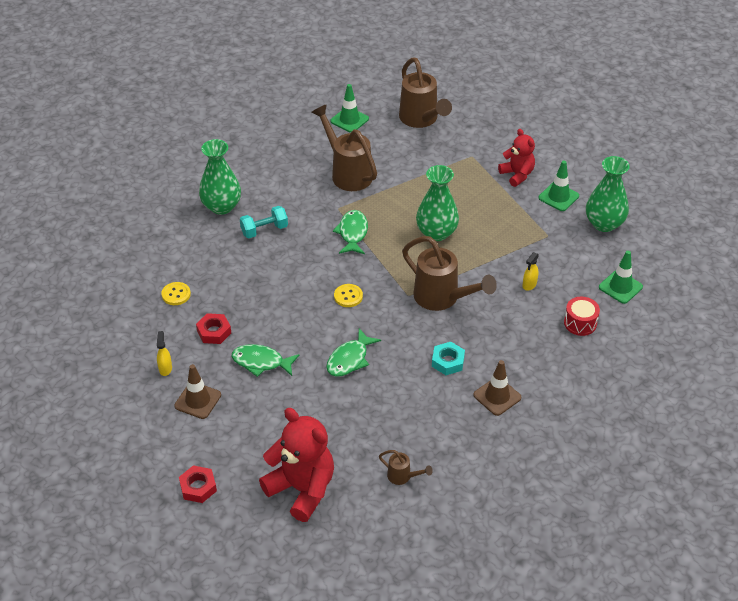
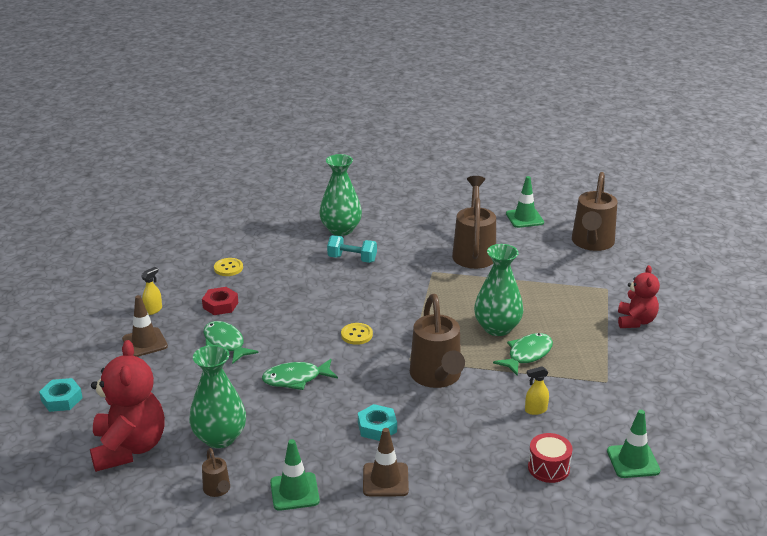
camera: 40 degrees right, 15 degrees down
(198, 487) = (61, 399): red nut -> turquoise nut
(352, 233) = (421, 294): green fish -> green fish (527, 355)
(558, 197) = (658, 357): green traffic cone -> green traffic cone (294, 492)
(604, 223) = (682, 400): green vase -> green vase (220, 438)

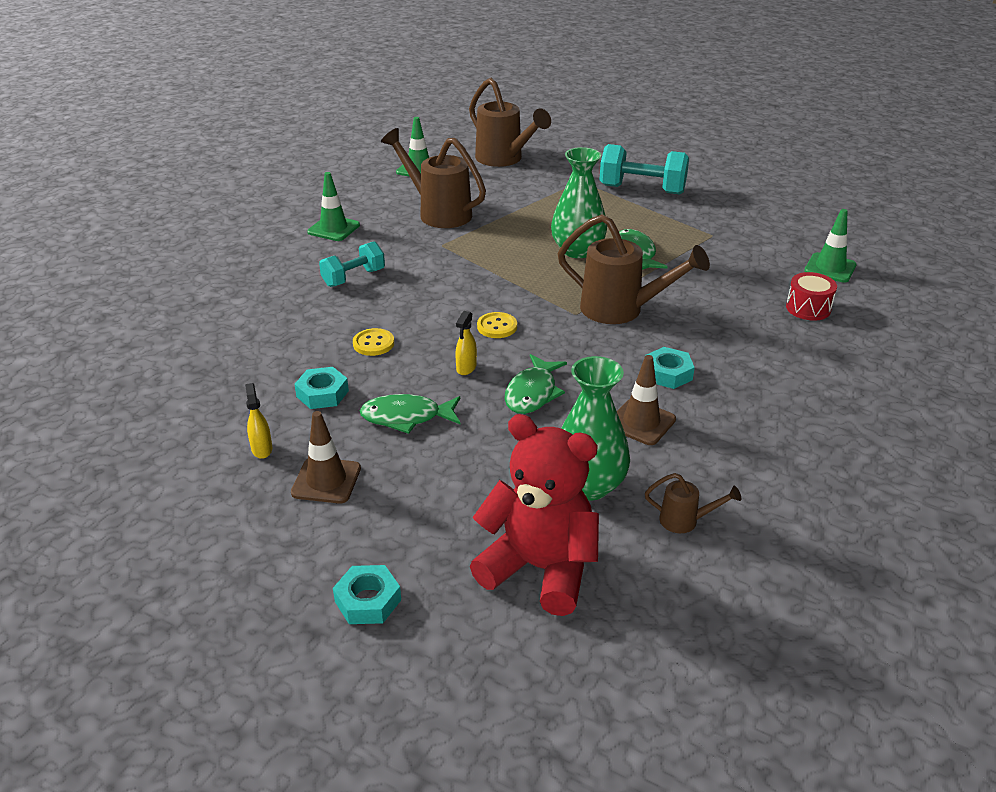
camera: 55 degrees left, 5 degrees up
(220, 305) = (322, 394): red nut -> turquoise nut
(228, 268) = (251, 361): yellow button -> yellow button (373, 343)
(294, 492) = (731, 465): green traffic cone -> green traffic cone (333, 229)
(341, 229) = (286, 263): green vase -> none
(385, 480) = (757, 400): brown traffic cone -> brown traffic cone (641, 422)
(535, 410) = (721, 282): yellow spray bottle -> yellow spray bottle (466, 368)
(635, 321) = (642, 189): red teddy bear -> turquoise dumbbell

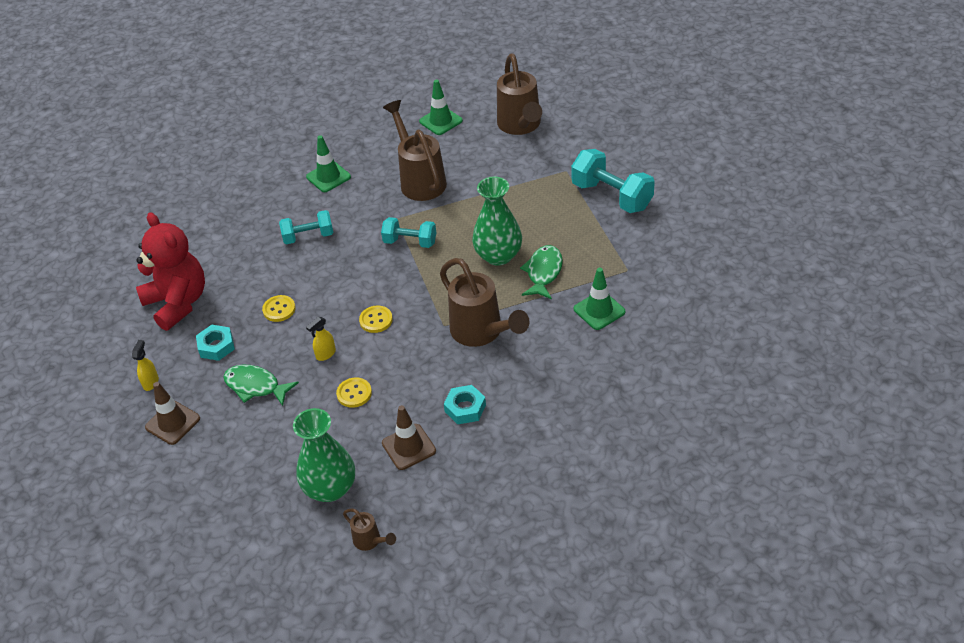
camera: 30 degrees right, 10 degrees up
(368, 601) = (139, 524): turquoise nut -> none
(474, 259) = (410, 242): none -> turquoise dumbbell
(532, 393) = (354, 393): green fish -> yellow button
(539, 568) = (251, 541): red teddy bear -> red teddy bear (178, 303)
(808, 308) = (635, 378): red drum -> none
(830, 268) = (697, 339): green traffic cone -> green traffic cone (599, 310)

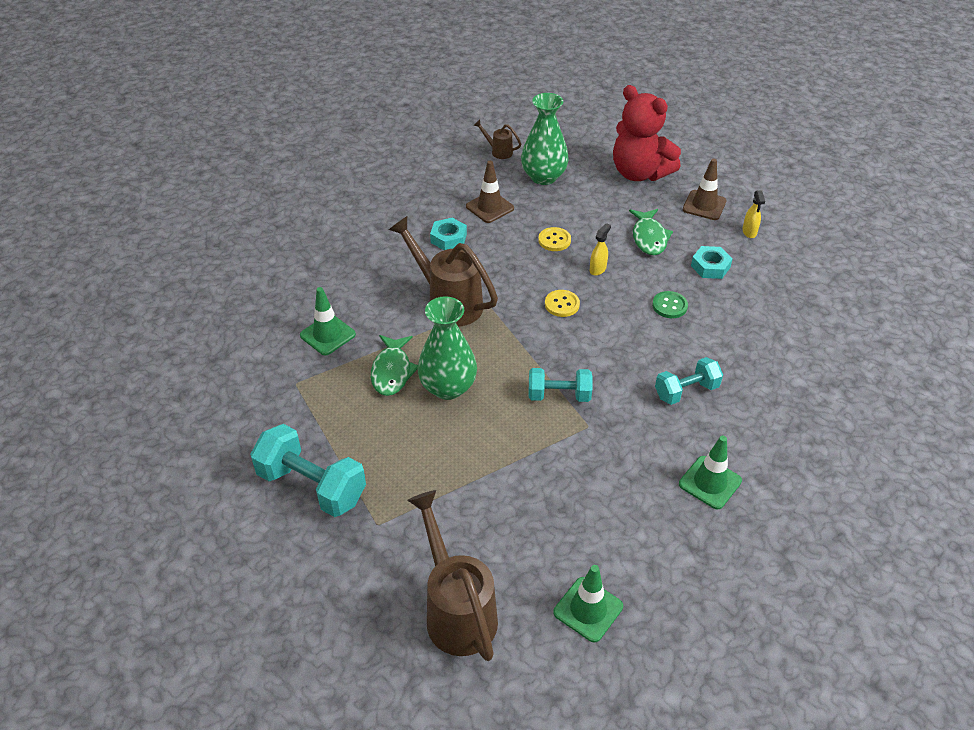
camera: 165 degrees right, 0 degrees up
(178, 303) = (782, 302): red teddy bear -> red teddy bear (639, 173)
(255, 386) = (649, 238): green fish -> green fish turned 75 degrees clockwise
(279, 309) = (669, 306): yellow button -> green button
(419, 179) = (580, 490): brown watering can -> none

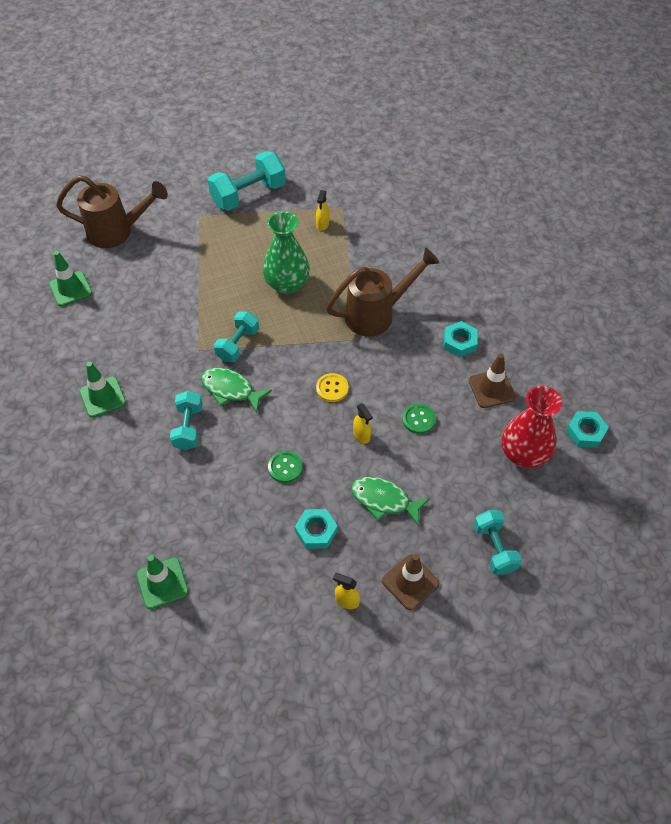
camera: 115 degrees right, 10 degrees up
(327, 335) = (380, 235): green traffic cone -> green traffic cone (162, 583)
(335, 390) = (322, 225): none -> yellow spray bottle
(392, 371) = (321, 259): green fish -> green fish (231, 390)
(498, 151) = (585, 432): brown watering can -> turquoise nut
(543, 177) = (523, 454): green vase -> red vase
(554, 240) = (418, 419): yellow button -> green button
(639, 173) = (494, 548): red teddy bear -> turquoise dumbbell

